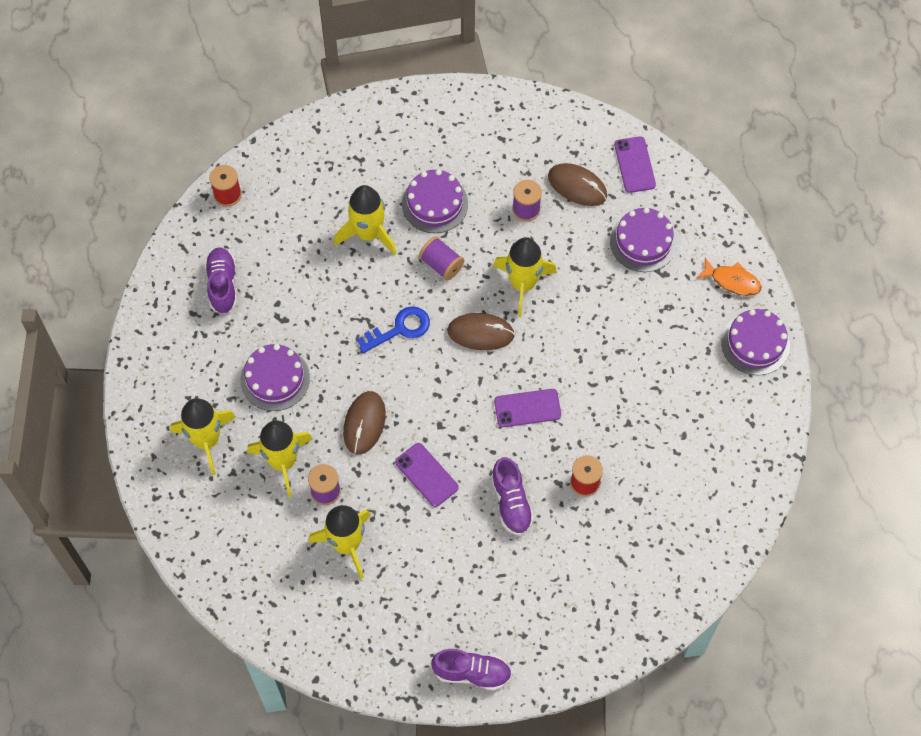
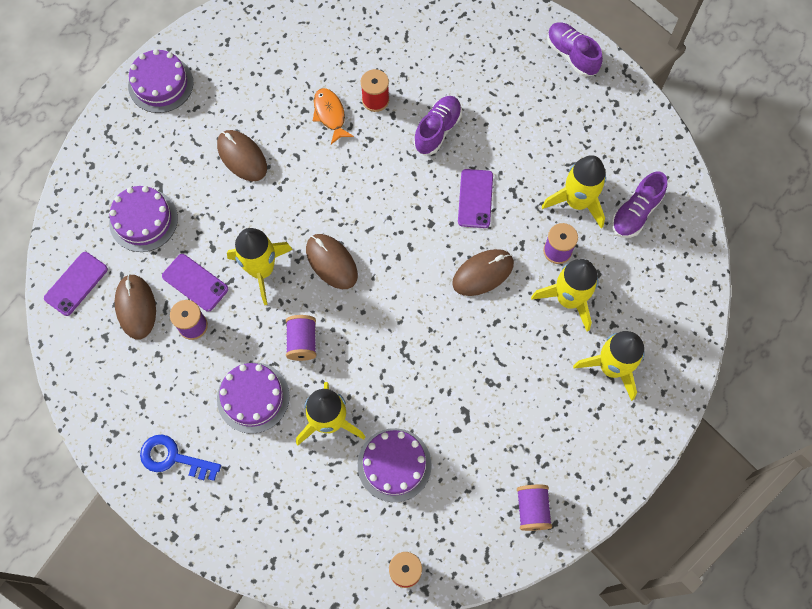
camera: 135 degrees left, 5 degrees up
(178, 299) = (532, 509): none -> purple spool
(222, 285) = (485, 488): purple shoe -> purple shoe (635, 212)
(275, 379) = (516, 368): purple cake -> purple cake (394, 465)
(399, 329) = (385, 320): blue key -> blue key (173, 458)
(527, 408) = (358, 180): purple phone -> purple phone (195, 282)
(630, 347) = (242, 157): none -> brown mouse
(732, 281) = (121, 137): orange fish -> orange fish (330, 115)

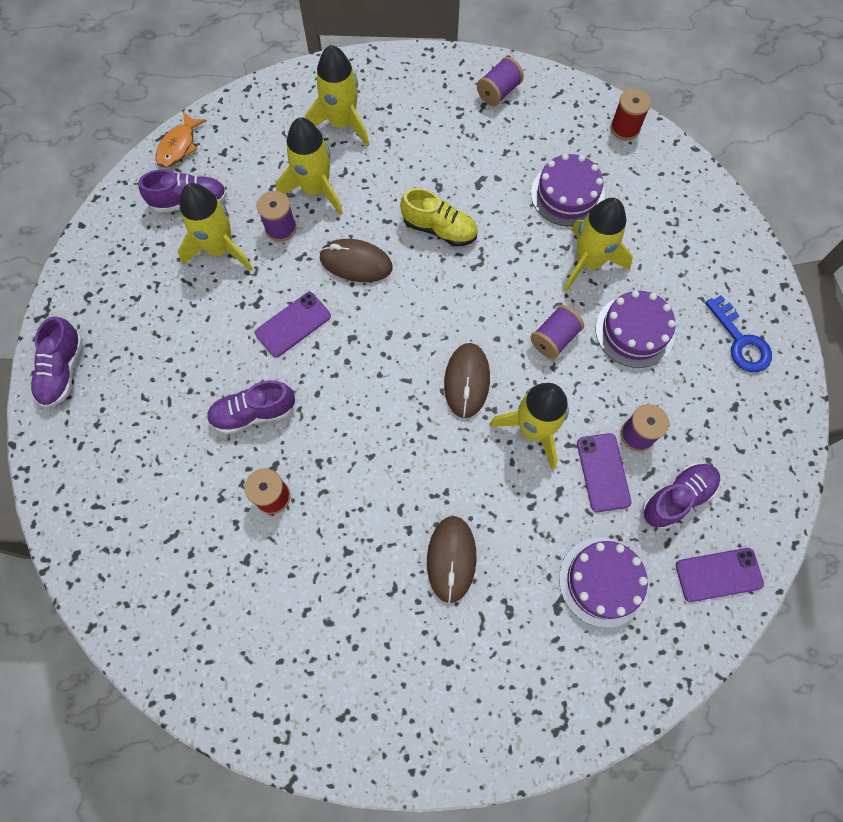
camera: 135 degrees left, 0 degrees up
(136, 307) = (677, 498): brown mouse -> purple shoe
(160, 84) = (458, 731): purple cake -> none
(330, 115) = (328, 522): orange fish -> orange fish (179, 146)
(455, 349) = (439, 229): none -> yellow shoe

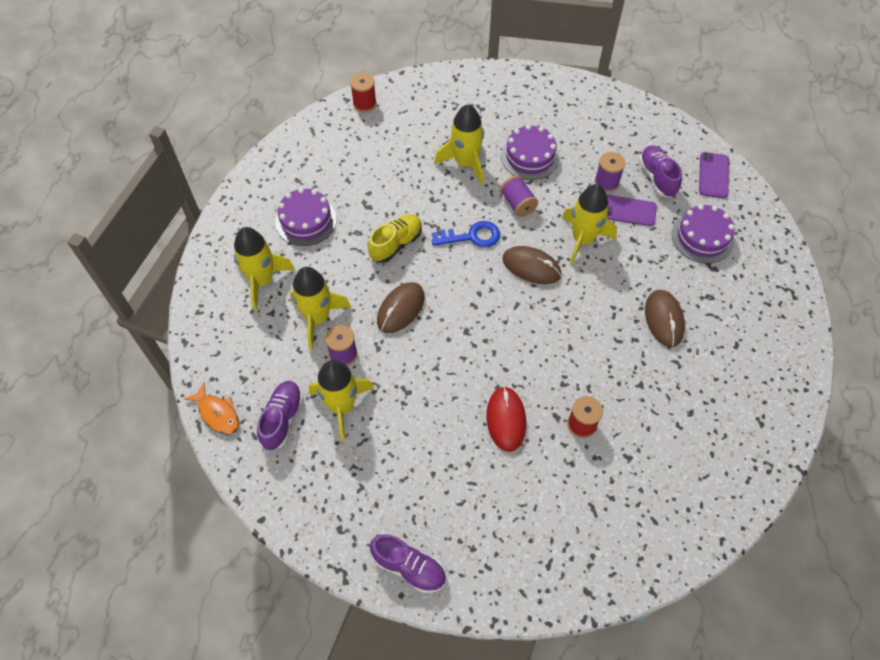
camera: 70 degrees left, 10 degrees down
(253, 413) = (506, 419): purple shoe -> red mouse
(293, 324) = (438, 369): purple phone -> none
(451, 559) = (664, 319): brown mouse -> brown mouse turned 60 degrees clockwise
(498, 92) = (290, 166): purple spool -> none
(567, 194) = (403, 156): purple cake -> purple cake (306, 220)
(740, 341) = (559, 104): blue key -> blue key (472, 236)

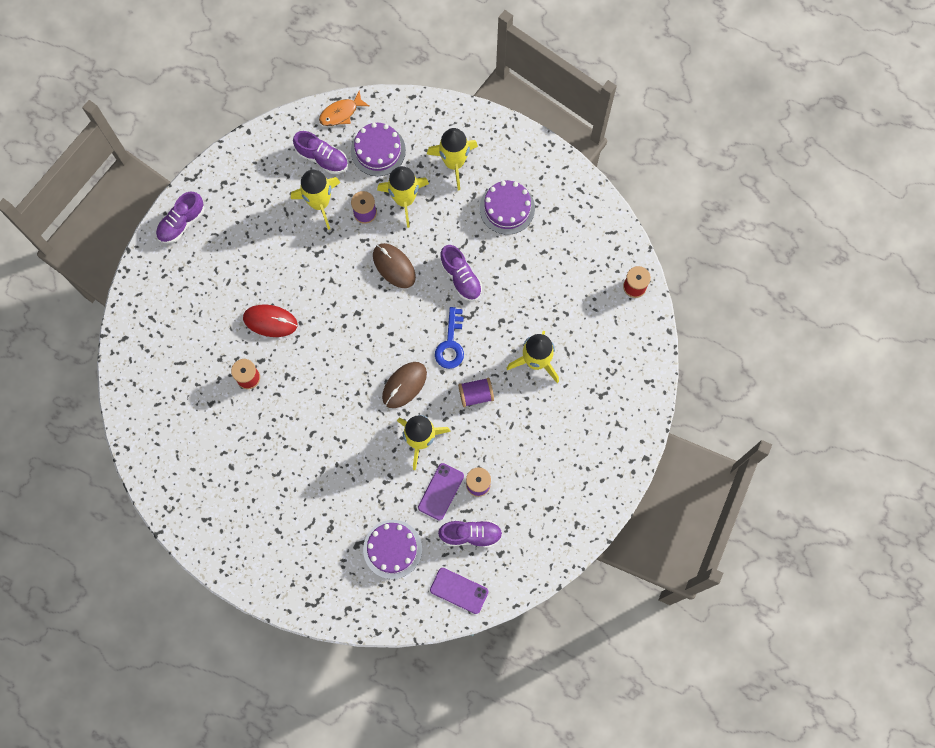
camera: 105 degrees right, 15 degrees up
(396, 244) = (461, 277): yellow shoe -> purple shoe
(530, 156) = (528, 423): purple cake -> purple cake (378, 150)
(664, 319) = (320, 479): brown mouse -> none

